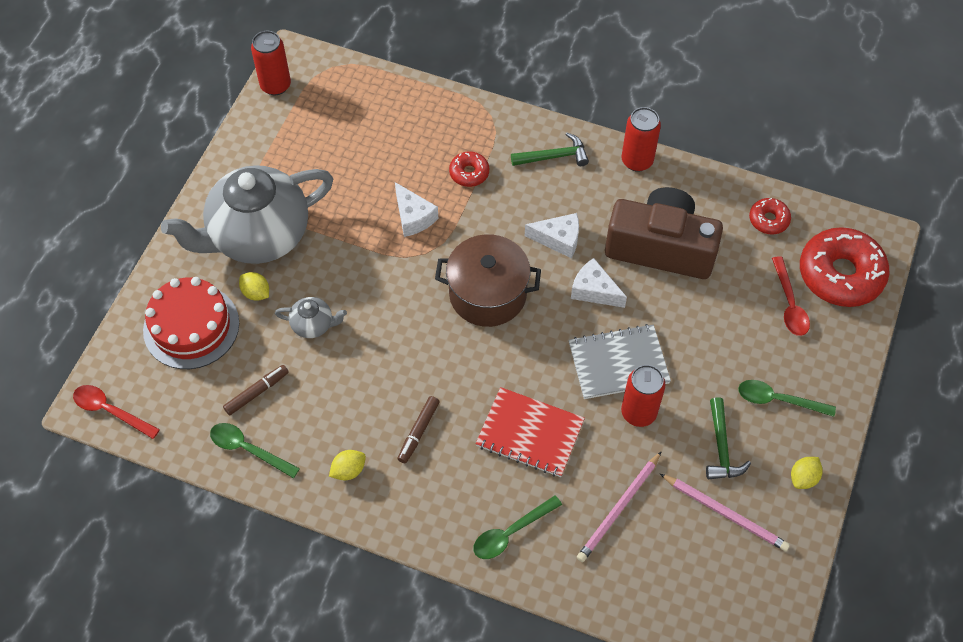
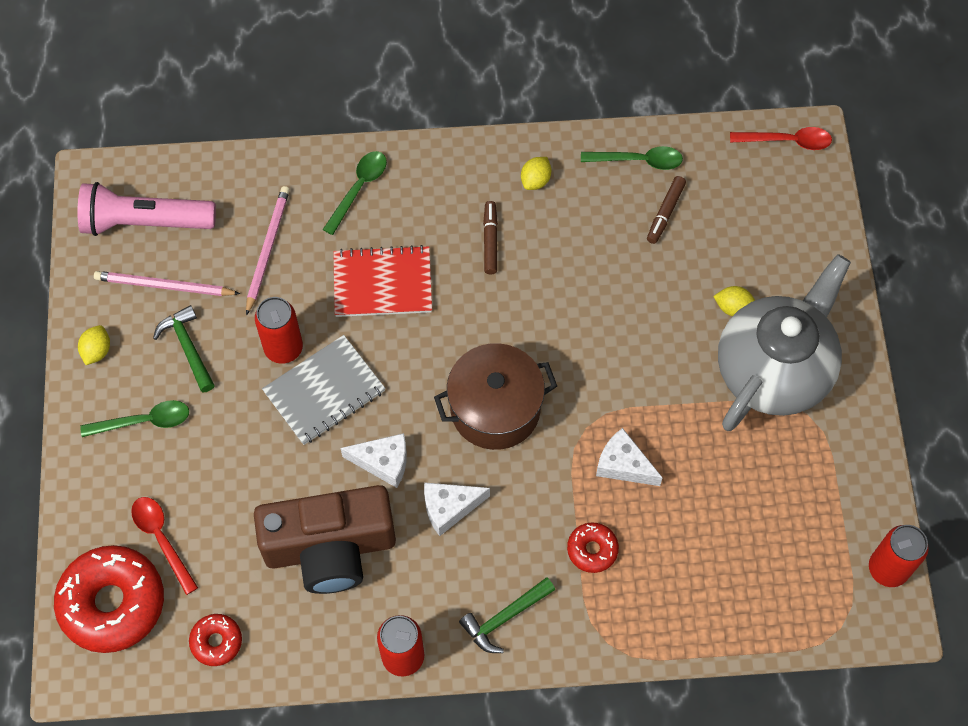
camera: 155 degrees right, 5 degrees up
(191, 326) = (772, 247): red cake -> none
(313, 325) = (654, 300): grey teapot -> none
(725, 586) = (144, 222): none -> pink flashlight

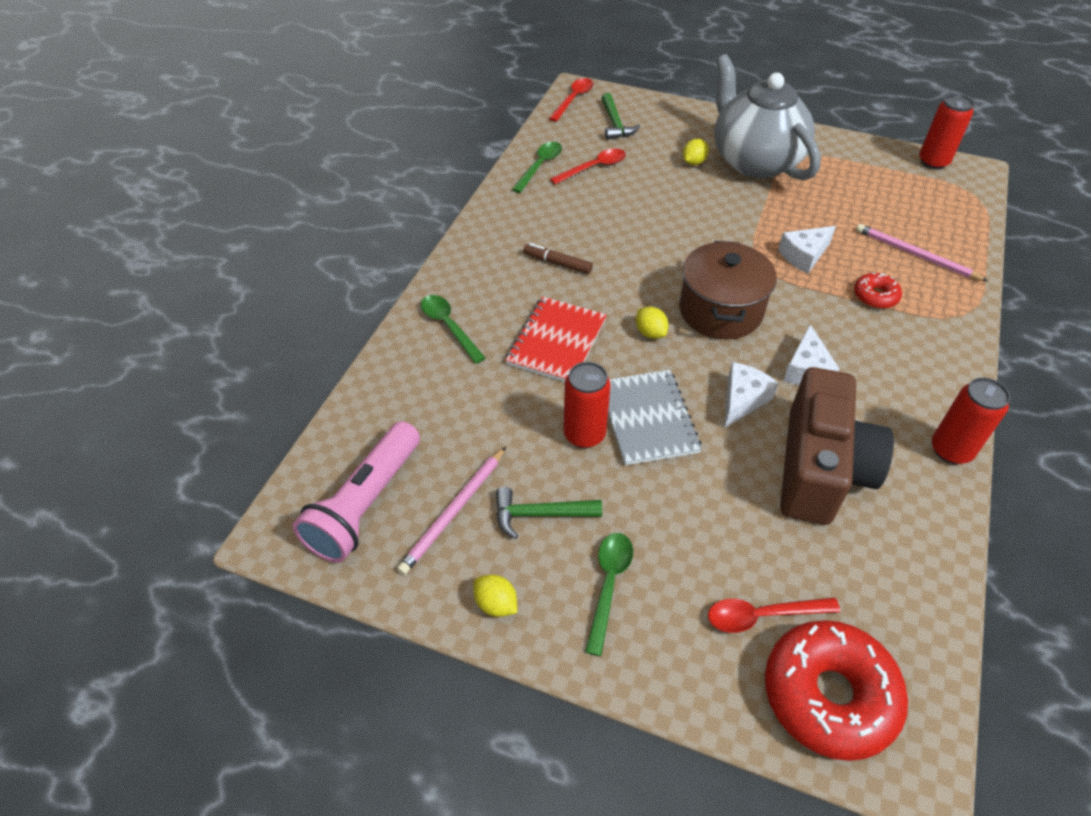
camera: 65 degrees left, 15 degrees down
(216, 642) = (902, 602): red donut -> none
(267, 249) = (467, 411): pink pencil -> pink pencil (915, 255)
(505, 617) = (926, 368): green hammer -> green hammer (615, 124)
(535, 180) = (519, 221): yellow lemon -> yellow lemon (650, 333)
(665, 213) = (594, 168): brown marker -> red spoon

